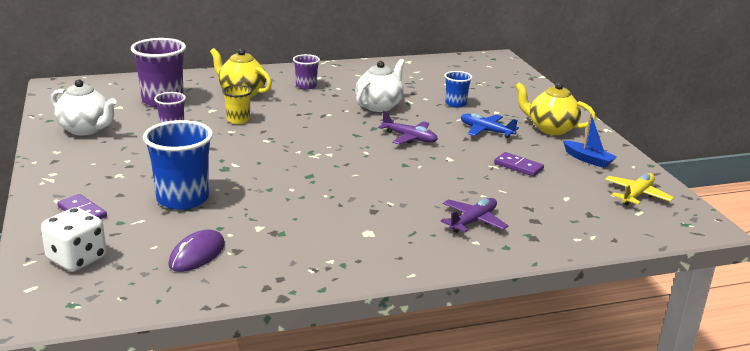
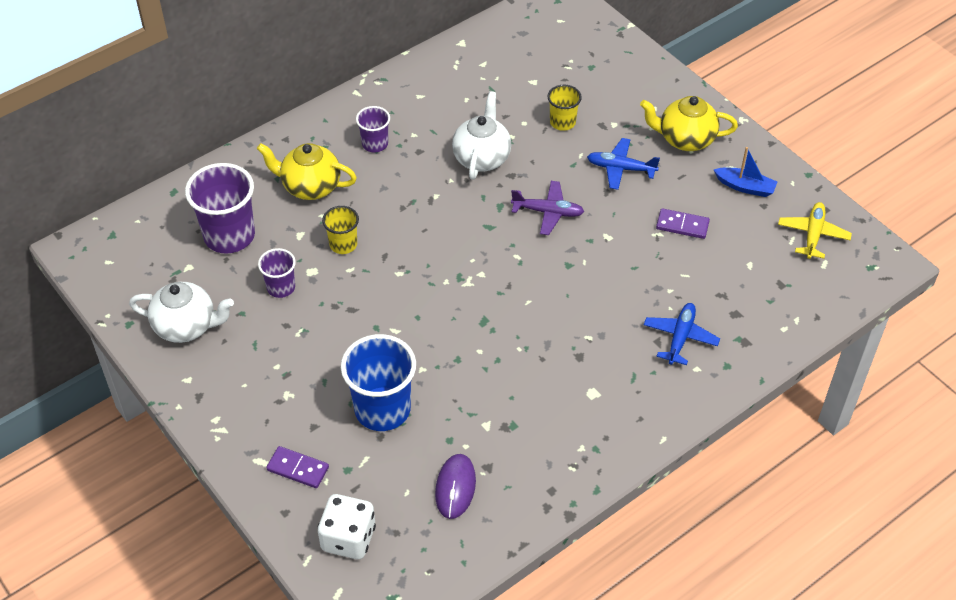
camera: 20 degrees left, 25 degrees up
(455, 103) = (562, 122): blue cup -> yellow cup
(473, 221) = (680, 337): purple plane -> blue plane

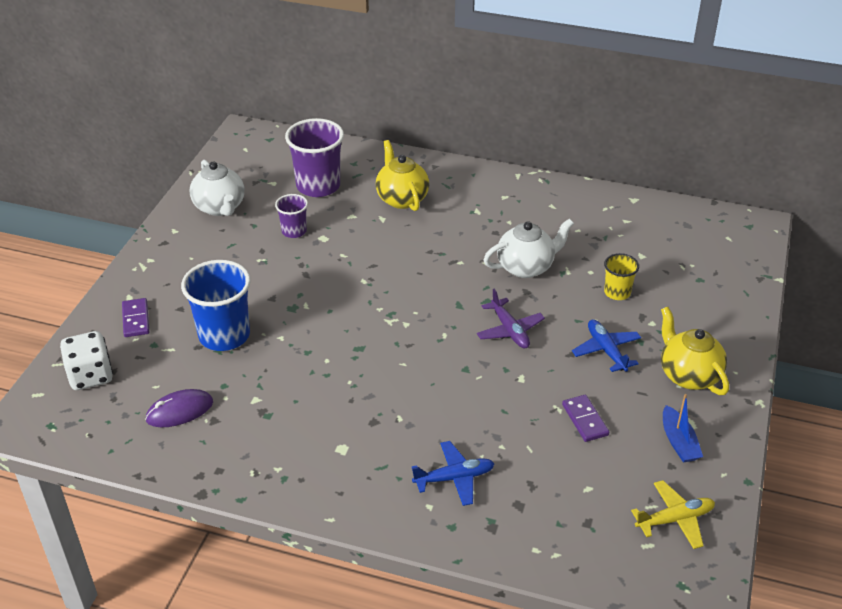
camera: 55 degrees right, 10 degrees down
(343, 244) = (363, 240): yellow cup -> none
(375, 144) = (477, 208): purple cup -> none

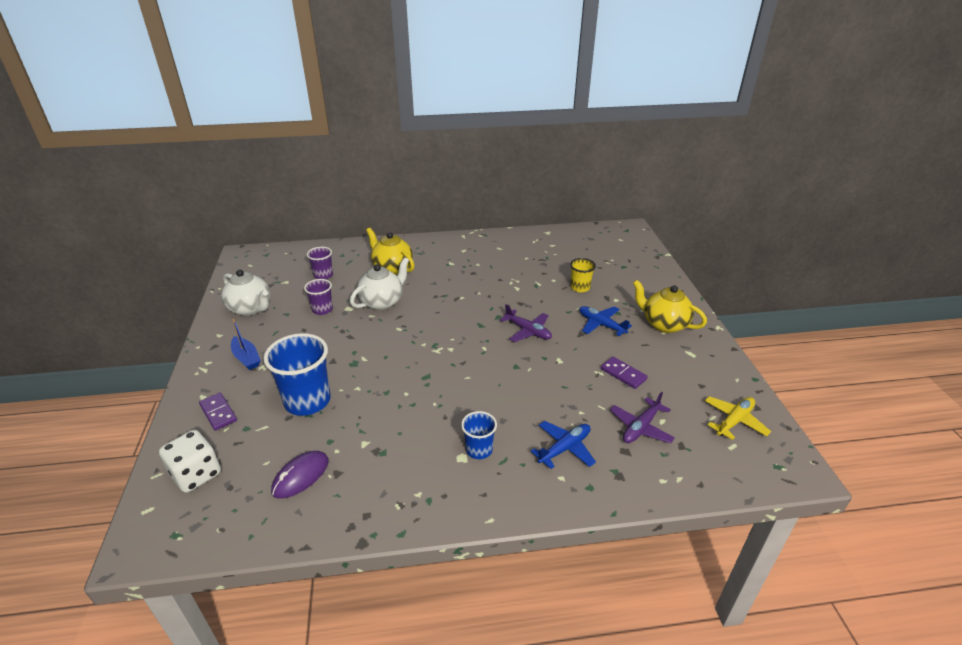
camera: 25 degrees left, 5 degrees down
(318, 186) = (323, 275): purple cup -> purple cup, size x0.54
(364, 447) = (479, 450): none -> blue cup
(526, 267) = (509, 288): white teapot -> white teapot (382, 302)
(556, 487) = (641, 427): none -> purple plane
(678, 442) = (693, 368): blue boat -> blue boat (246, 358)

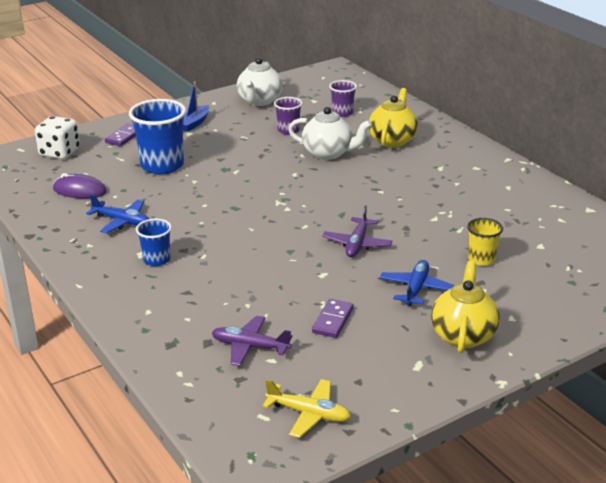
camera: 65 degrees right, 5 degrees down
(564, 448) = (187, 305): blue plane -> blue plane (122, 221)

